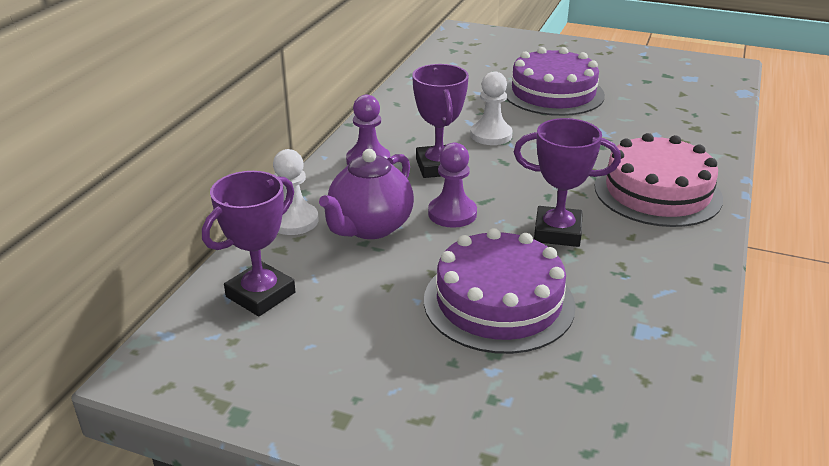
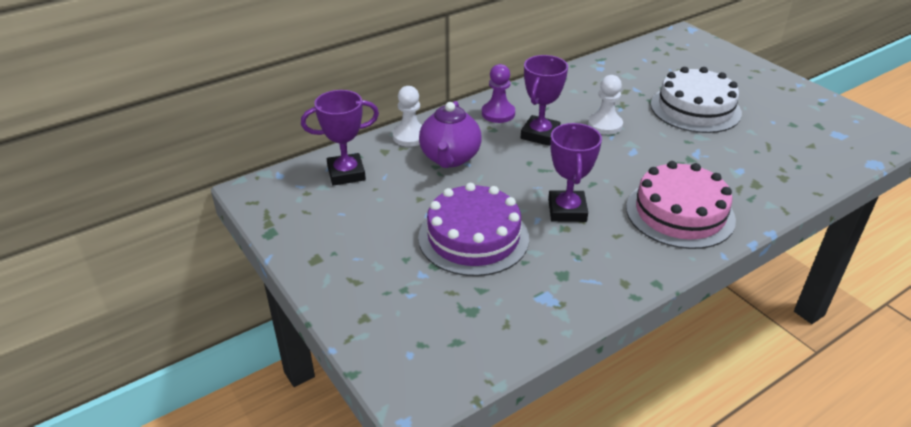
camera: 35 degrees right, 5 degrees up
(370, 227) = (450, 158): purple teapot -> purple teapot turned 60 degrees counterclockwise
(452, 214) = (511, 170): purple pawn -> none
(553, 93) = (695, 108): purple cake -> white cake
(557, 232) = (567, 210): purple trophy -> purple trophy turned 45 degrees clockwise

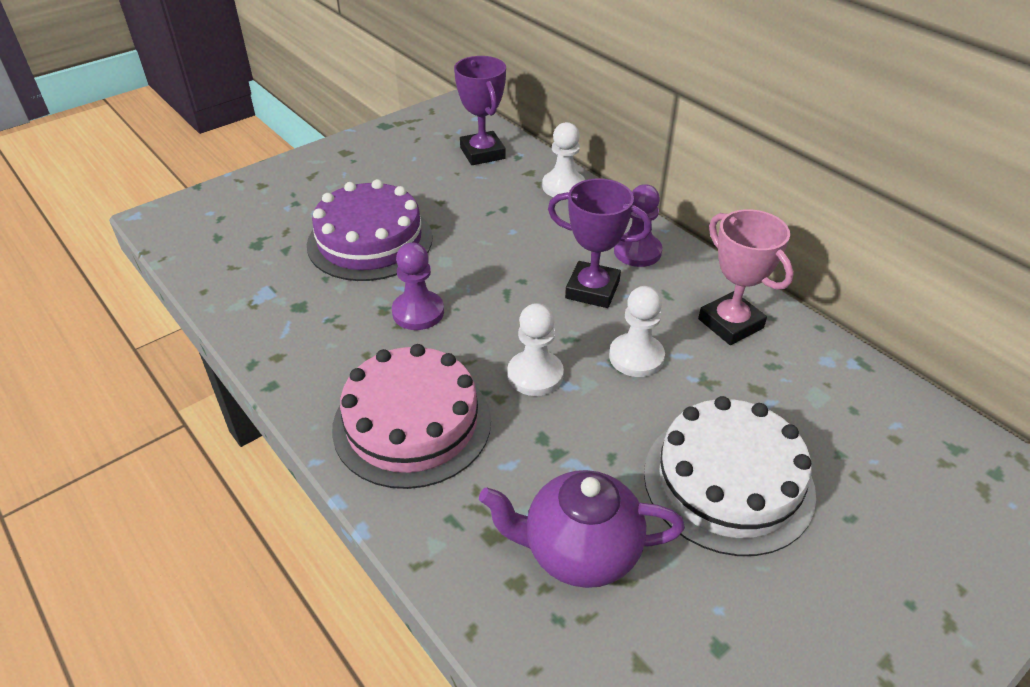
camera: 85 degrees right, 5 degrees up
(450, 158) = (521, 217): purple teapot -> purple teapot (579, 551)
(567, 210) = (418, 312): purple trophy -> purple pawn
(571, 91) = (730, 323): none -> pink trophy
(626, 162) = (535, 375): none -> white pawn

